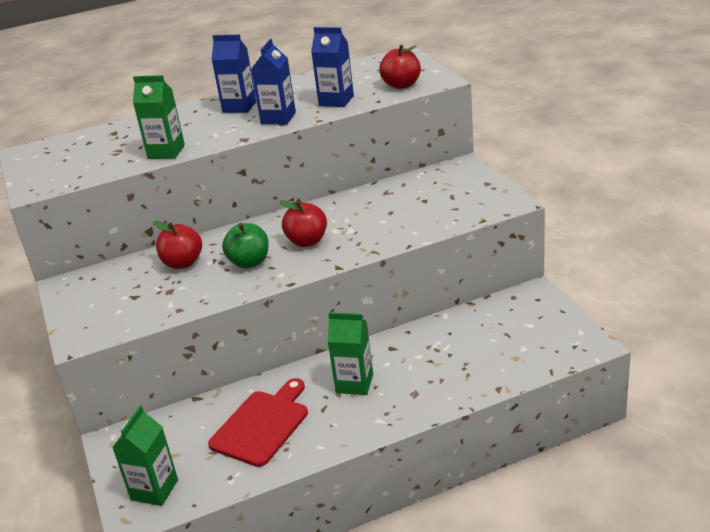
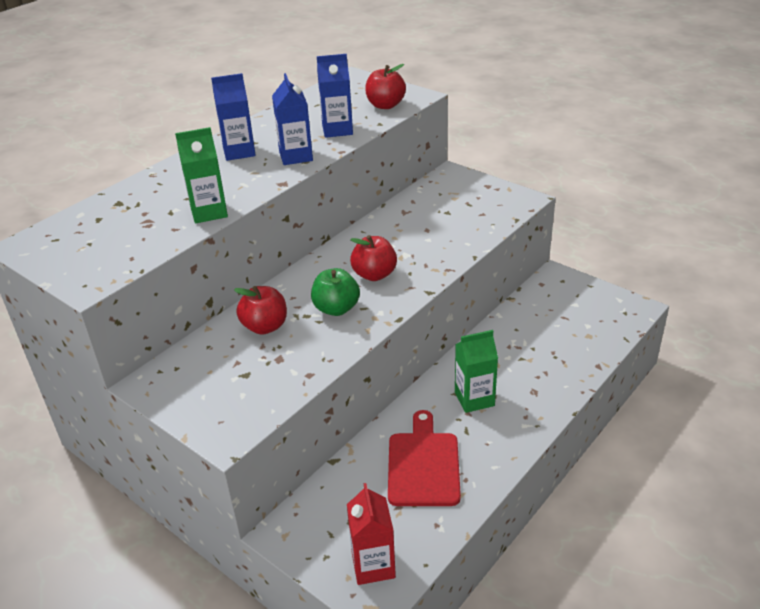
camera: 30 degrees left, 5 degrees up
(154, 490) = (373, 565): green carton -> red carton

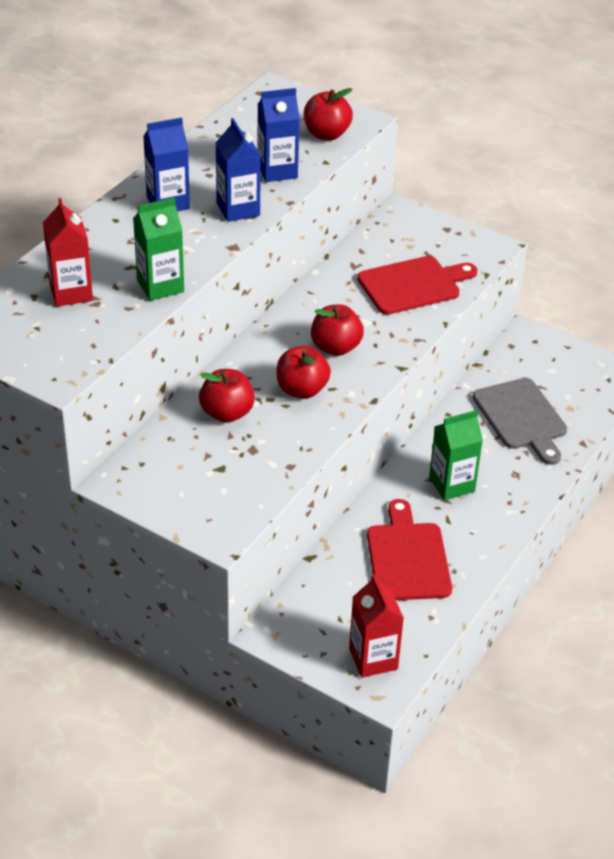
camera: 10 degrees left, 5 degrees up
(130, 216) = (71, 292): none -> red carton
(336, 308) = (302, 390): green apple -> red apple
(451, 227) = (413, 285): none -> red cutting board
(544, 342) = (521, 417): none -> grey cutting board

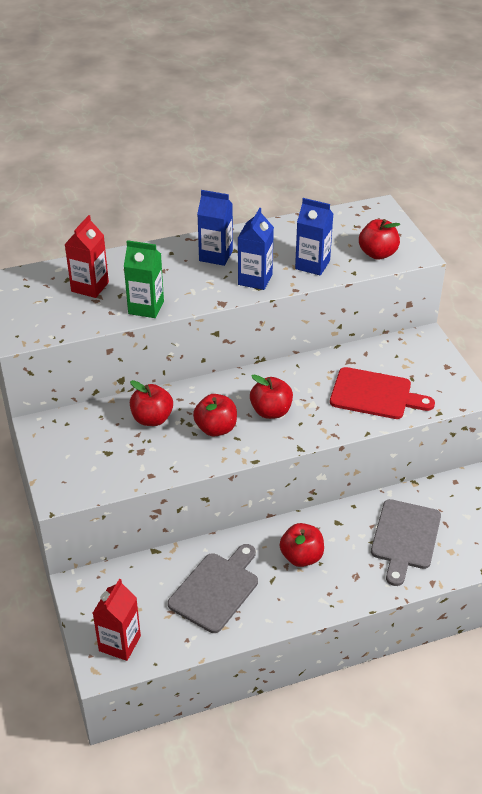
camera: 40 degrees right, 0 degrees up
(407, 557) = (216, 589): red cutting board -> grey cutting board
(451, 484) = (301, 557): green carton -> red apple

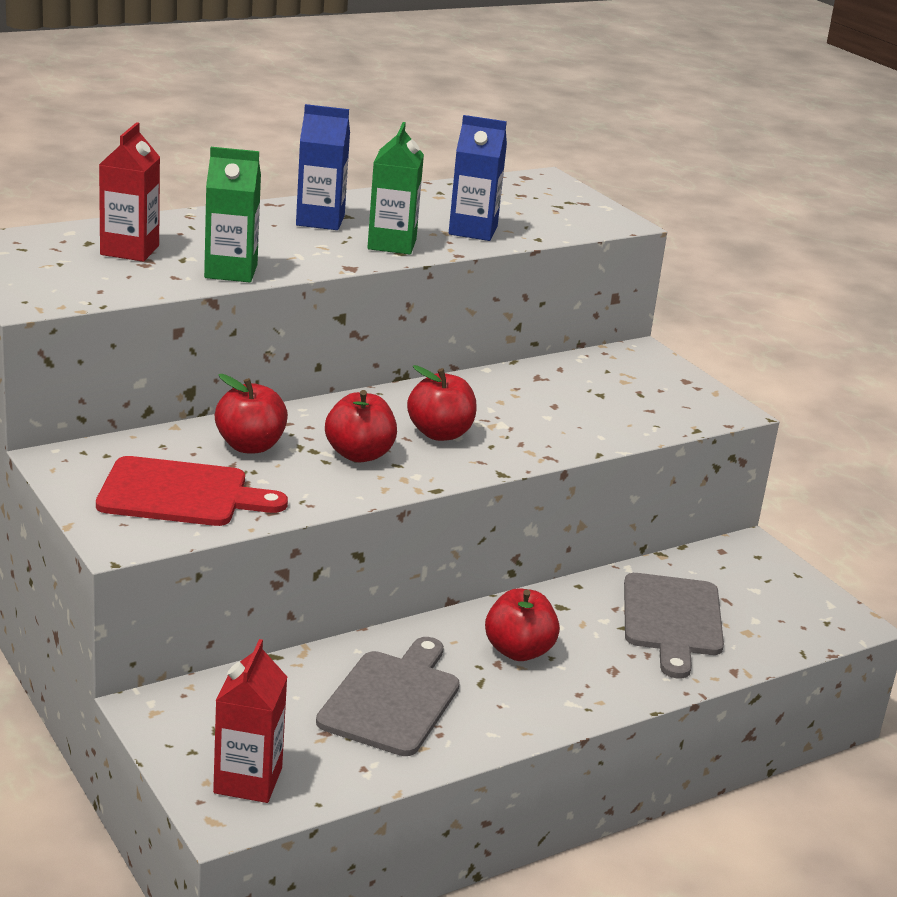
camera: 15 degrees left, 15 degrees down
(255, 279) = (392, 244): blue carton -> green carton
(375, 394) = (593, 412): red cutting board -> red cutting board (180, 494)
(377, 254) = (564, 221): red apple -> none

